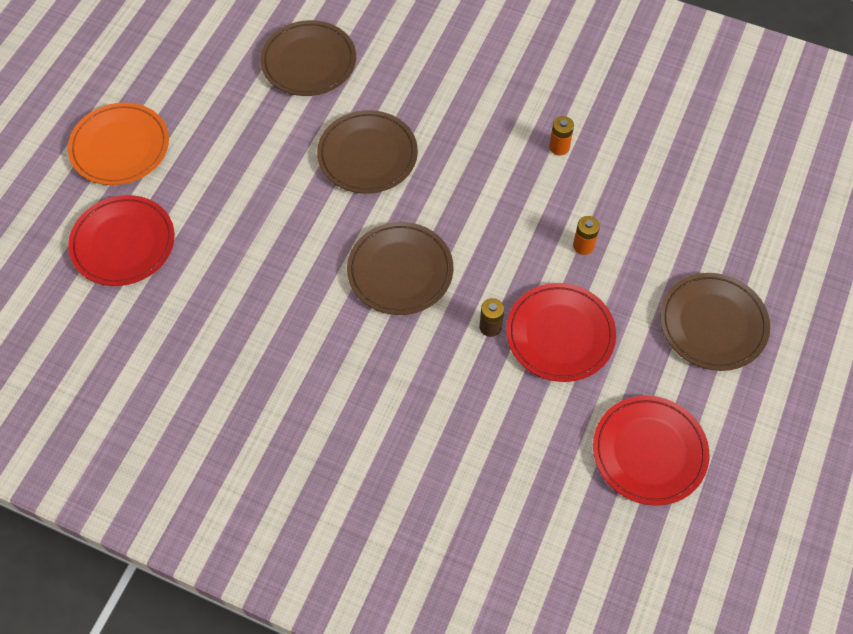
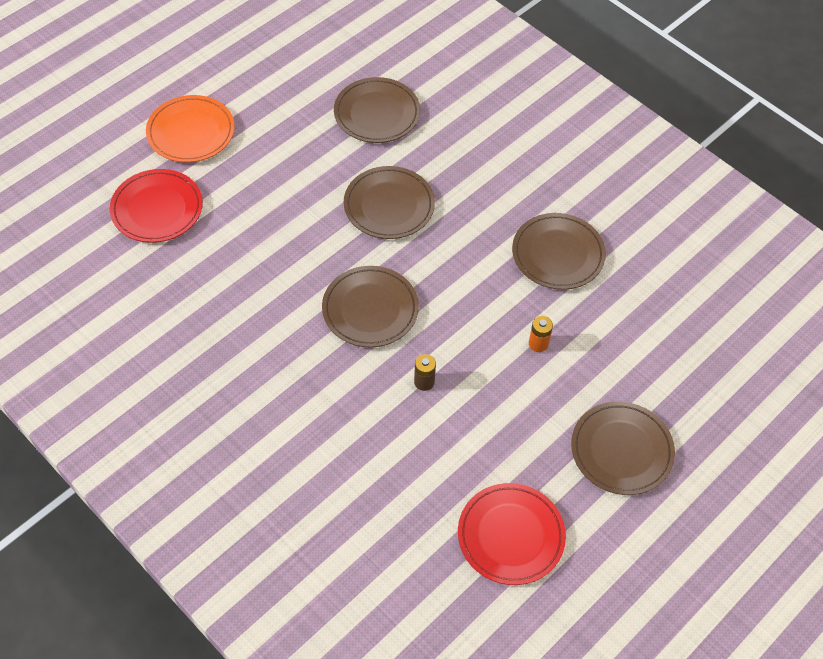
camera: 20 degrees right, 5 degrees down
(559, 147) = (558, 254): orange battery -> brown plate
(560, 335) = (481, 410): red plate -> none

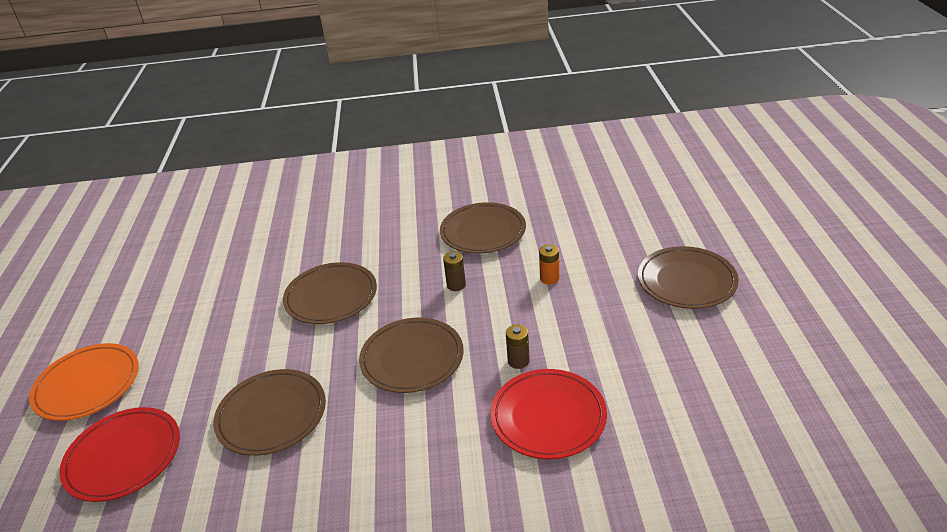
camera: 45 degrees left, 20 degrees down
(377, 113) = (243, 262): brown plate -> brown plate (272, 415)
(473, 281) = (456, 285): none -> brown battery
(510, 536) = (720, 383): red plate -> red plate (548, 417)

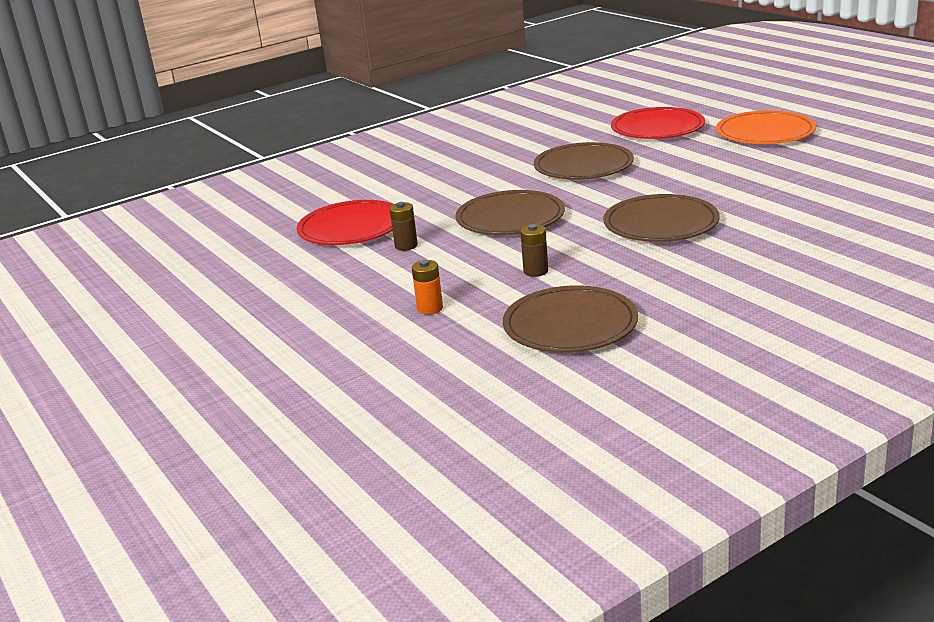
camera: 150 degrees right, 10 degrees down
(686, 281) = (253, 356): brown plate -> none

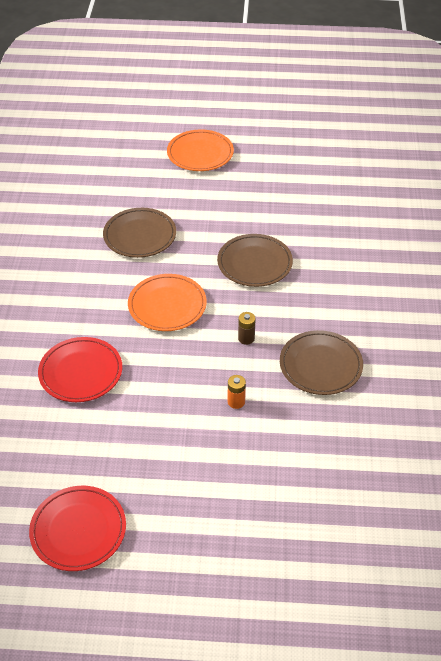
camera: 55 degrees left, 20 degrees up
(406, 246) = (142, 365): brown battery -> none
(510, 219) = (167, 305): brown plate -> orange plate
(657, 129) = (131, 177): red plate -> red plate (78, 530)

